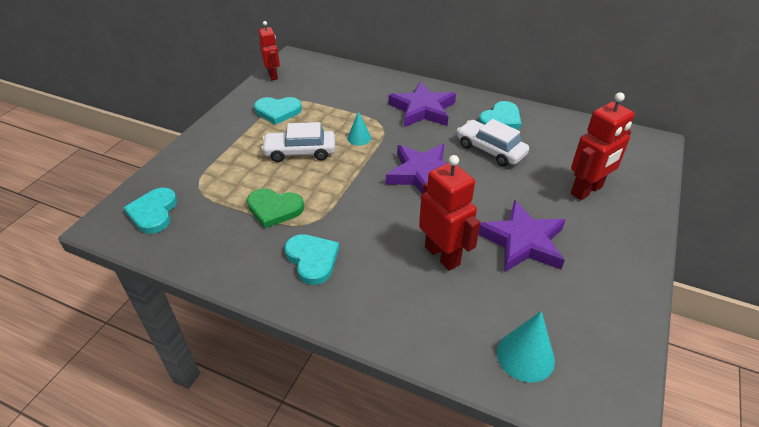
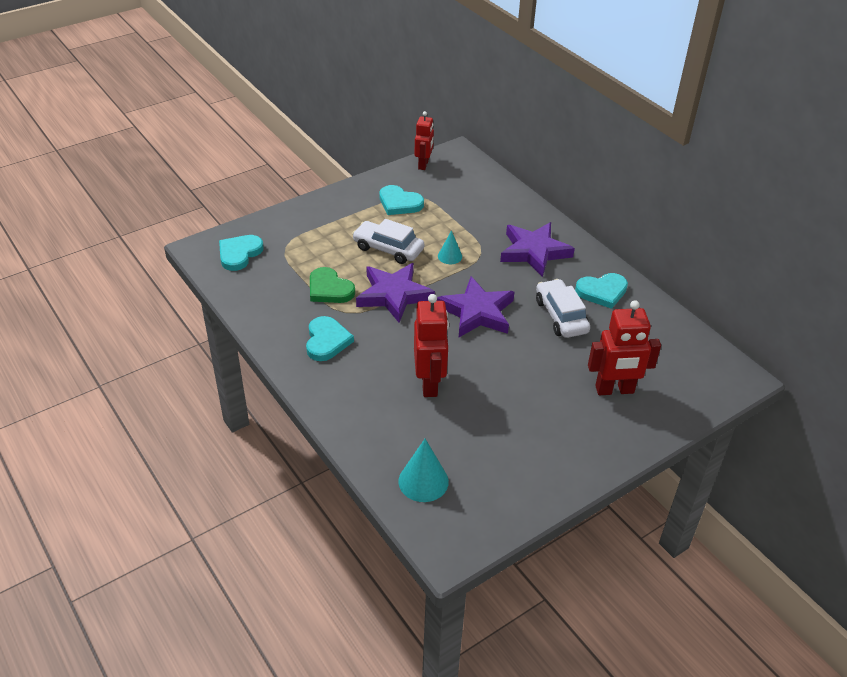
camera: 30 degrees right, 0 degrees up
(522, 241) = (507, 404): purple star -> purple star (394, 295)

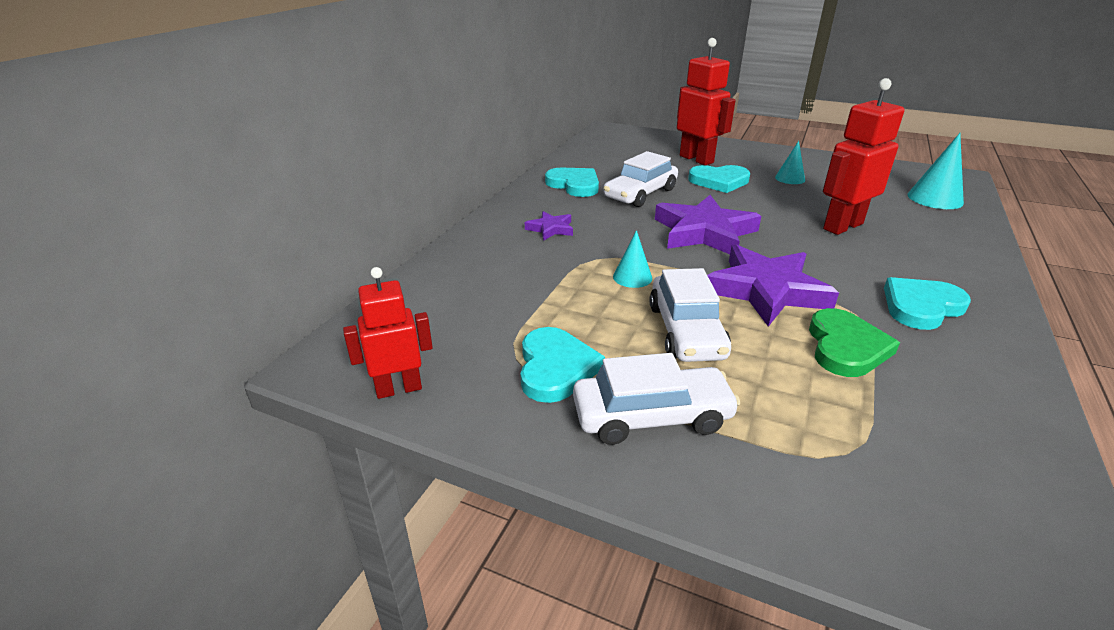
camera: 120 degrees left, 10 degrees down
(239, 254) = (967, 514): turquoise heart -> turquoise heart (719, 181)
(349, 213) = (651, 416): none -> white car
(529, 420) = (790, 178): none -> turquoise cone
(534, 252) = (551, 229): purple star -> purple star, size x0.48

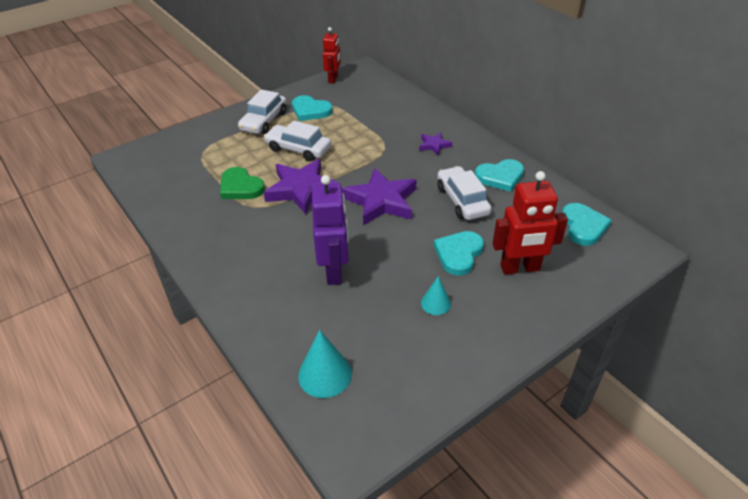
camera: 120 degrees right, 10 degrees up
(632, 277) = (355, 153): turquoise cone -> none
(842, 226) = (334, 271): red robot -> purple robot
(921, 306) = (234, 235): turquoise heart -> turquoise heart (583, 226)

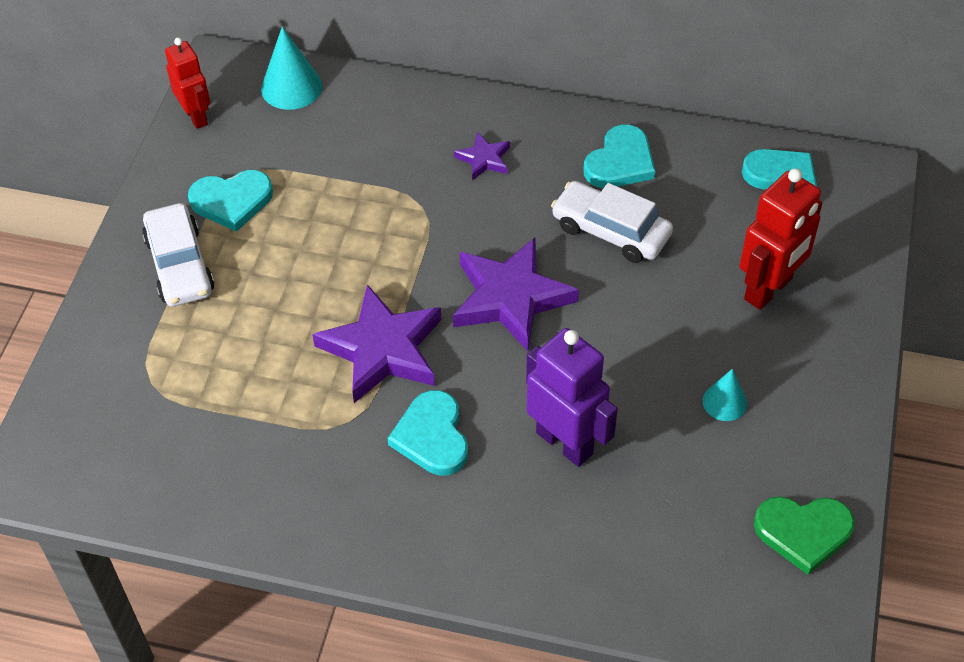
camera: 40 degrees left, 10 degrees up
(240, 187) = (288, 403): green heart -> green heart (803, 532)
(298, 149) = (297, 284): white car -> none
(325, 374) = (700, 579): turquoise cone -> turquoise cone (291, 87)
(458, 254) = (684, 316): turquoise heart -> turquoise heart (432, 436)

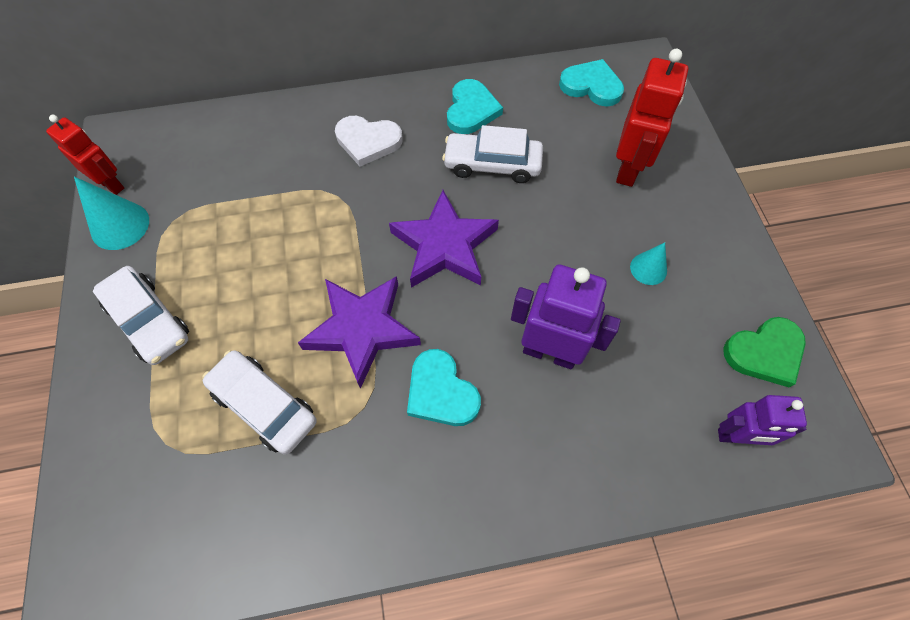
camera: 25 degrees left, 10 degrees up
(232, 201) = (173, 247): turquoise heart -> none
(255, 383) = (264, 405): none -> white car
(291, 87) = (185, 134): turquoise cone -> turquoise cone (120, 225)
(484, 159) = (368, 141): purple star -> white heart
(717, 596) = (736, 437): none -> purple robot

